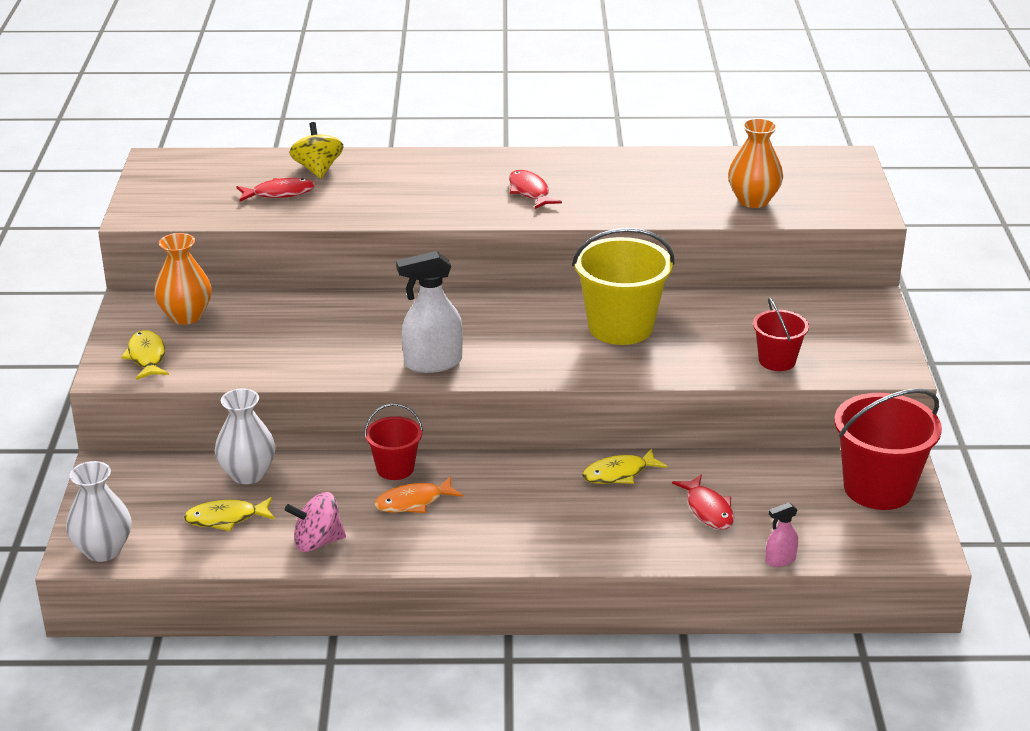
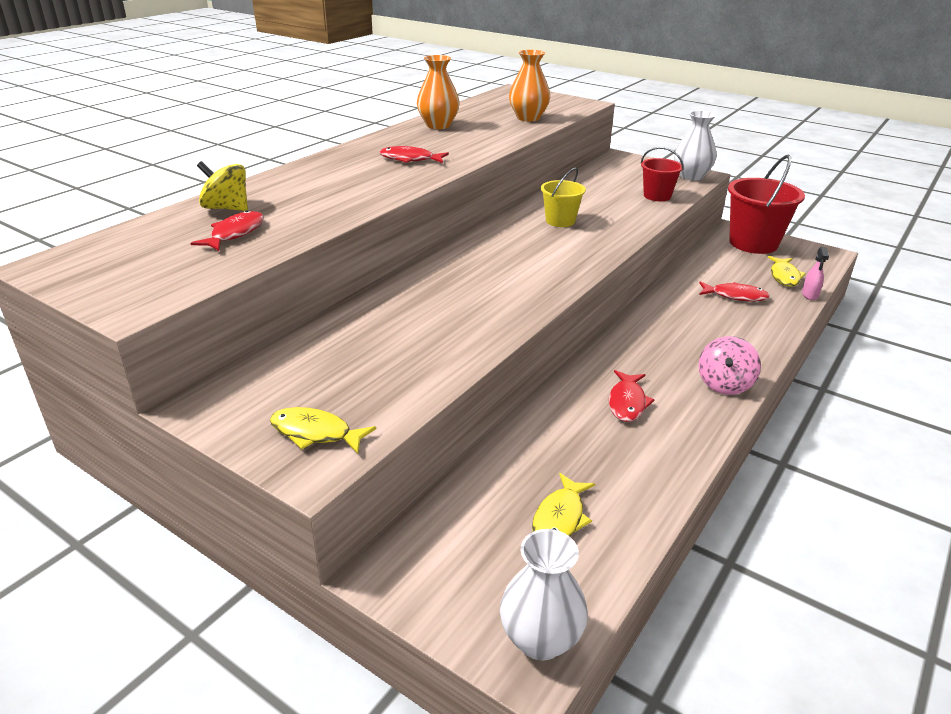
camera: 55 degrees left, 0 degrees up
(186, 316) = (274, 383): orange vase -> orange vase (438, 125)
(247, 474) = (497, 476): white vase -> white vase (691, 176)
(317, 542) = (646, 475): pink spinning top -> pink spinning top (724, 384)
(395, 468) = (570, 393): red bucket -> none
(413, 502) = (627, 402): orange fish -> red fish
(432, 363) = (523, 295): white spray bottle -> none
(619, 473) = (666, 309): yellow fish -> yellow fish (784, 276)
(620, 327) = (560, 221): yellow bucket -> yellow bucket, size x0.55

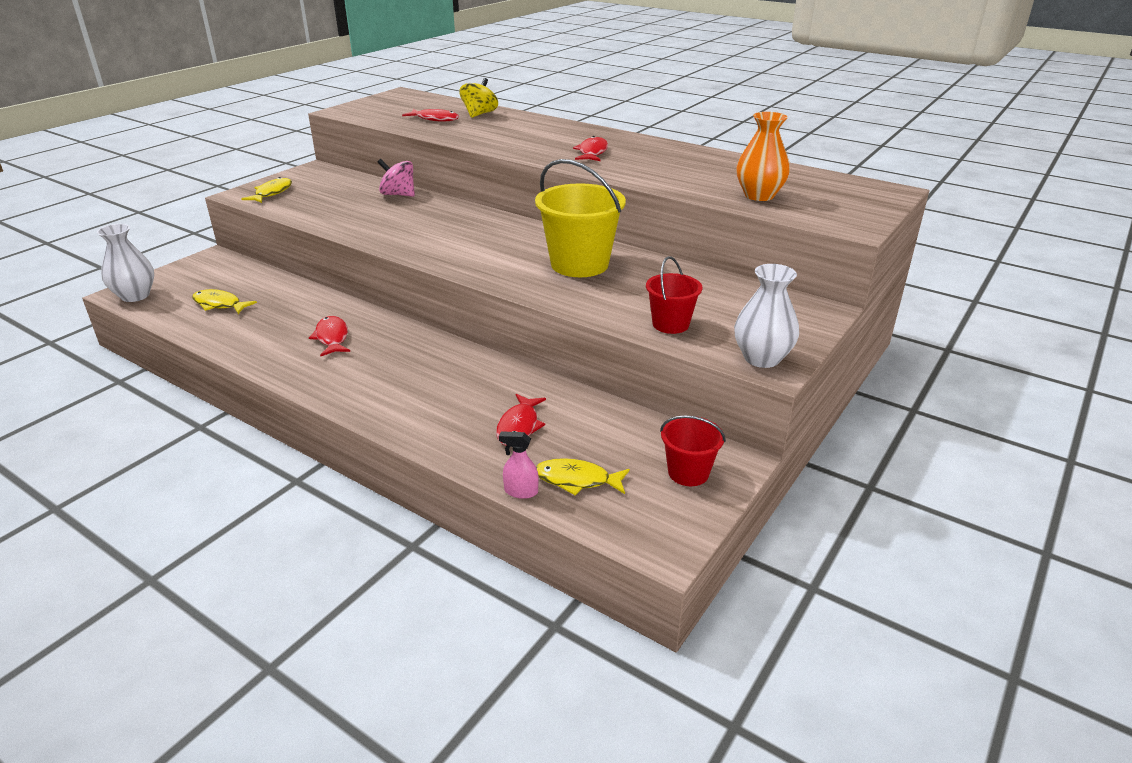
camera: 90 degrees right, 0 degrees up
(438, 125) = (705, 159): orange vase -> none
(560, 221) = (579, 264): yellow bucket -> yellow bucket, size x1.80
(627, 402) = (332, 337): red fish -> red fish turned 60 degrees clockwise
(724, 384) = (340, 389): pink spinning top -> pink spinning top (398, 194)
(753, 243) = (688, 473): red bucket -> red bucket, size x0.55

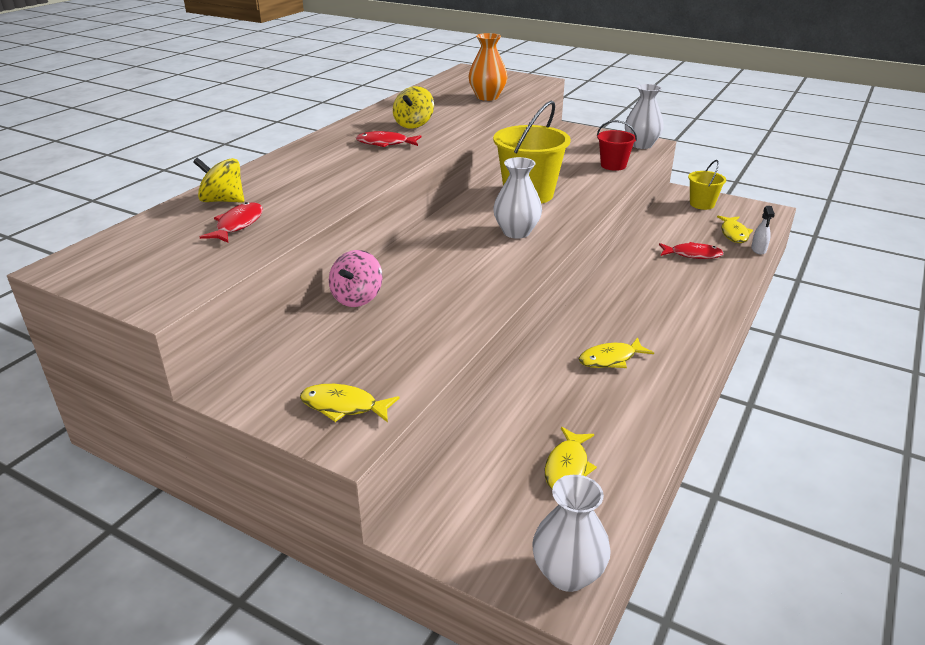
camera: 95 degrees left, 0 degrees up
(332, 337) = (610, 359): red fish -> yellow fish
(486, 252) = (516, 232): none -> white vase
(520, 491) = (758, 250): pink spray bottle -> white spray bottle
(649, 162) = (414, 124): none -> yellow spinning top
(688, 473) = (702, 204): red bucket -> yellow bucket

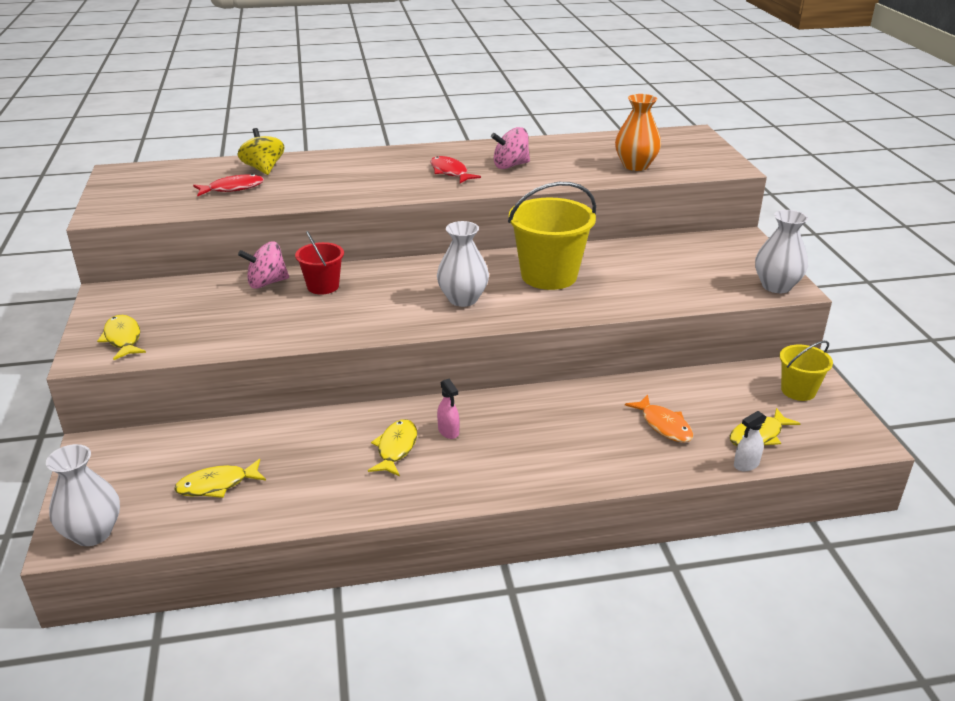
camera: 50 degrees right, 0 degrees up
(414, 124) = (510, 165): yellow spinning top -> pink spinning top
(610, 359) = (396, 448): yellow fish -> yellow fish turned 75 degrees clockwise
(613, 165) = (691, 290): red bucket -> red bucket (323, 286)
(613, 329) = (448, 431): none -> pink spray bottle
(693, 255) = (664, 425): red fish -> orange fish

